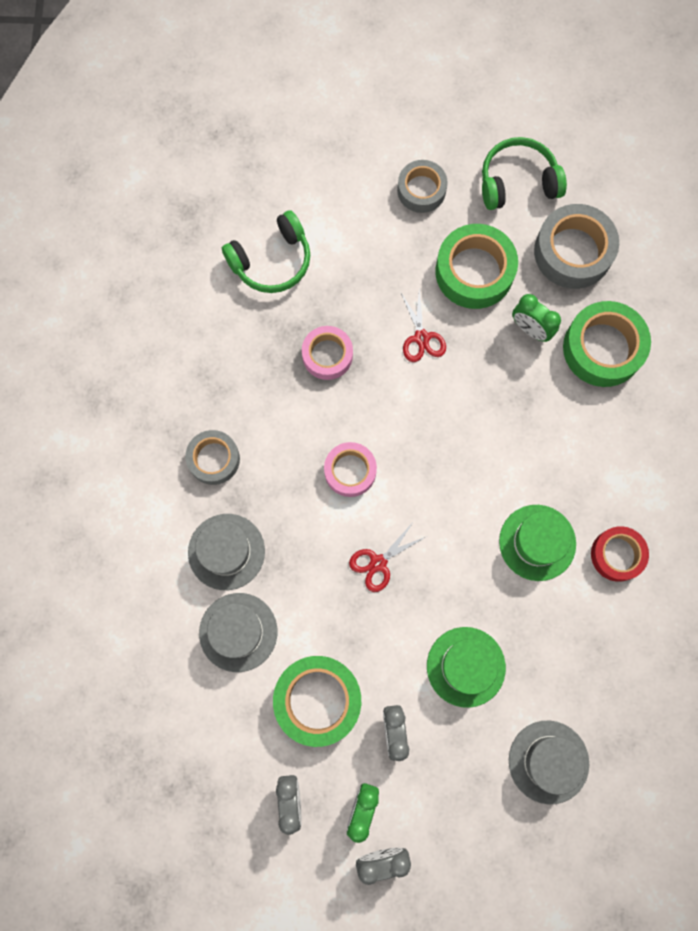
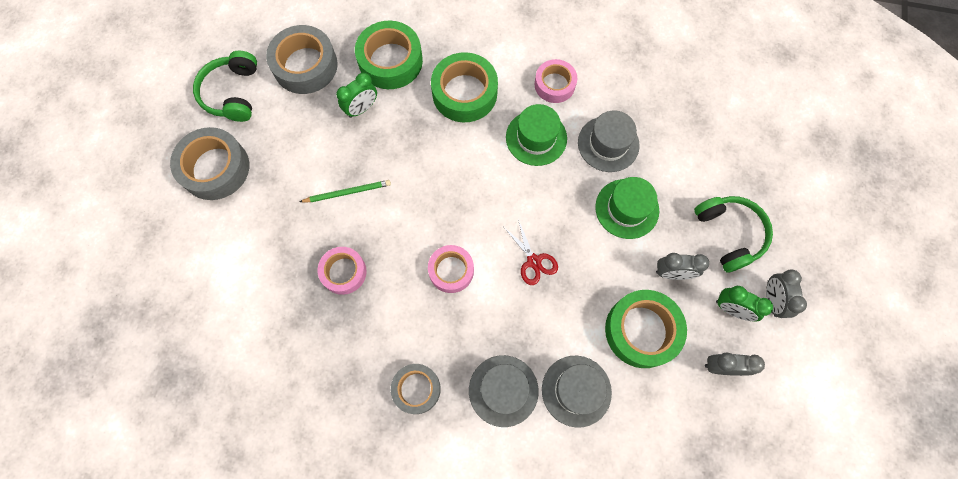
camera: 80 degrees left, 5 degrees down
(272, 261) = (242, 306): green headphones -> green headphones (729, 234)
(421, 190) = (215, 168): grey tape -> grey tape, size x1.58
(421, 338) = (347, 192): red scissors -> green pencil
(474, 271) = (301, 140): green tape -> green tape (464, 93)
(548, 762) = (705, 163): grey hat -> grey hat (608, 144)
(617, 555) = (554, 84): red tape -> pink tape

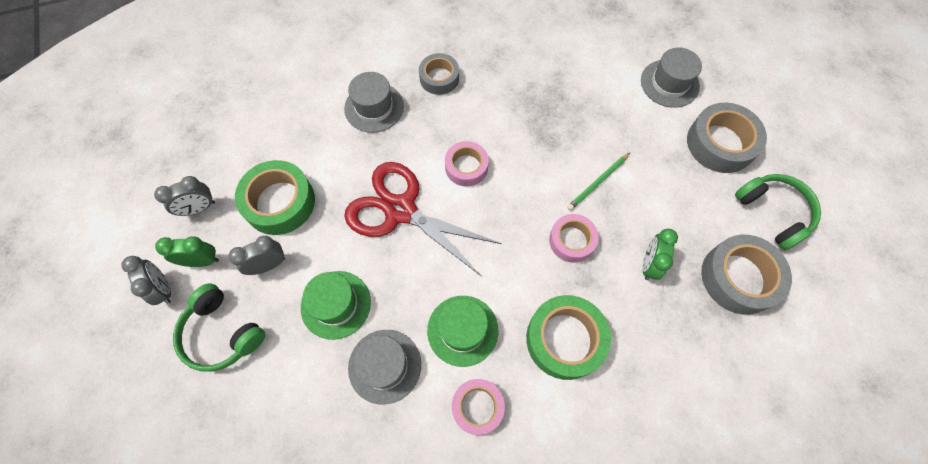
camera: 150 degrees right, 5 degrees down
(343, 272) = (550, 123): pink tape -> pink tape (572, 240)
(390, 61) = (664, 332): green tape -> none
(533, 261) = (400, 210): red scissors -> red scissors, size x2.24
(576, 391) = (317, 134): grey hat -> grey hat (669, 83)

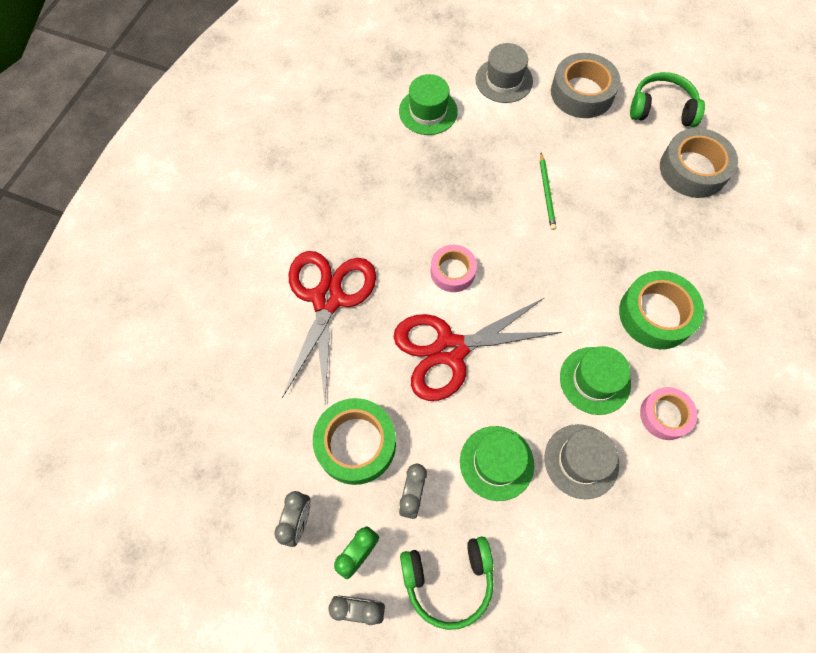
camera: 50 degrees left, 0 degrees up
(374, 107) = (328, 299): grey hat -> red scissors
(439, 78) = (346, 227): grey tape -> none
(572, 240) = (580, 248): pink tape -> none
(586, 56) = (428, 111): none -> green hat
(649, 264) = (640, 214): green clock -> none

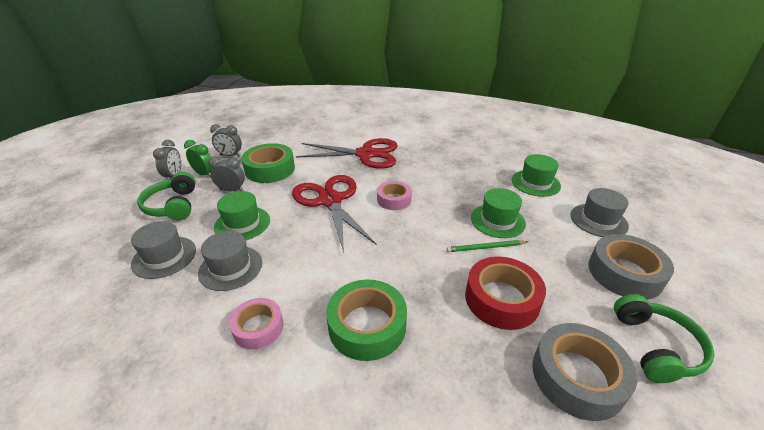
camera: 85 degrees right, 30 degrees down
(563, 552) = (164, 257): none -> grey hat
(595, 380) = (299, 277): green hat -> green hat (497, 220)
(618, 197) = (501, 299): none -> red tape

